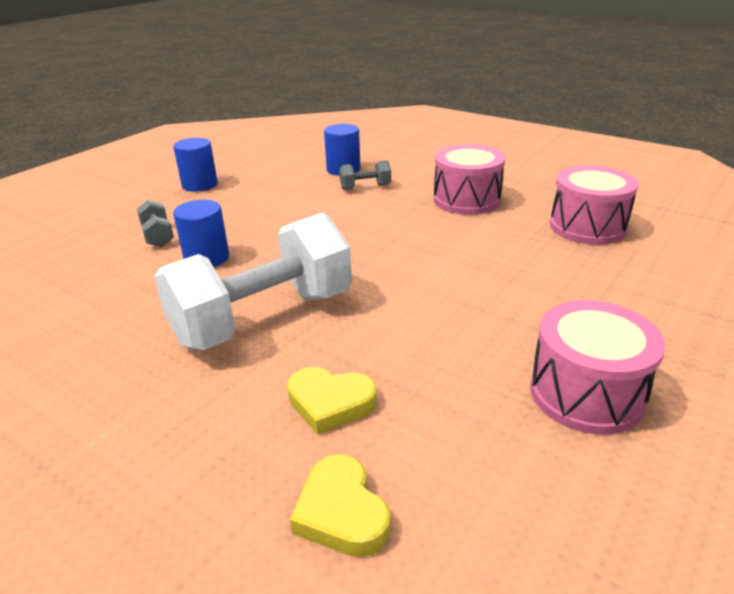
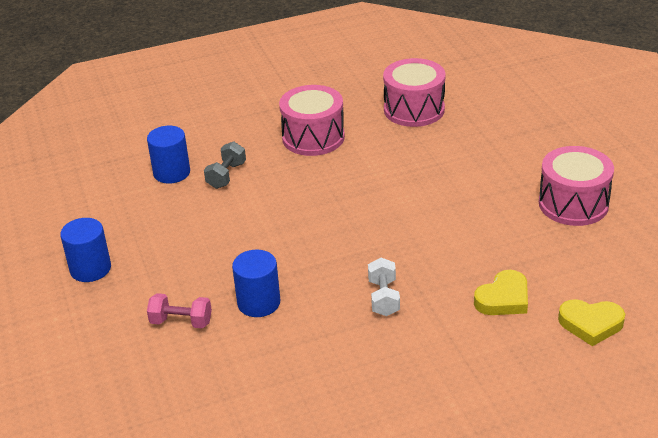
camera: 55 degrees left, 5 degrees up
(158, 236) = (181, 322): grey dumbbell -> pink dumbbell
(264, 318) = (384, 298): white dumbbell -> white dumbbell, size x0.41

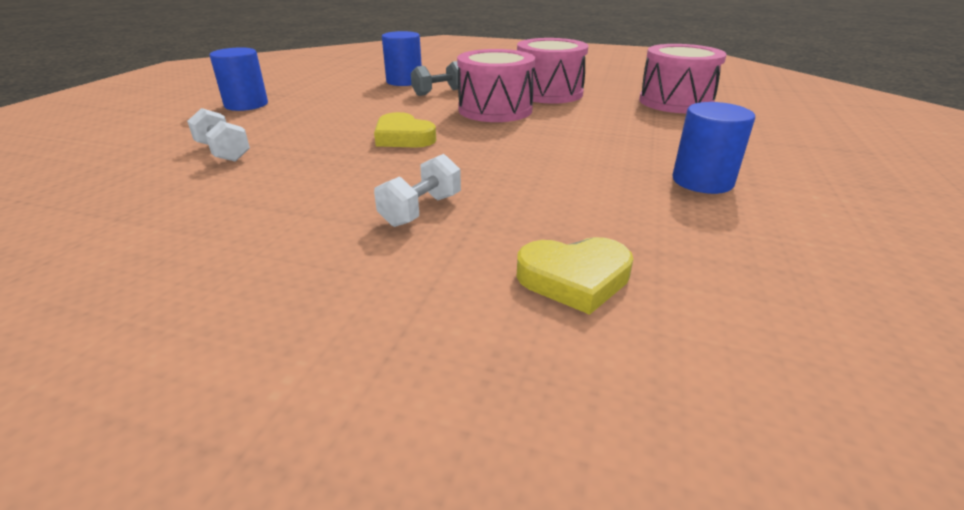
camera: 35 degrees right, 5 degrees down
(181, 322) = (223, 152): pink dumbbell -> white dumbbell
(258, 303) = (303, 165): blue cylinder -> blue cylinder (702, 181)
(573, 204) = (817, 222): pink drum -> pink drum (495, 110)
(591, 324) = (699, 394): yellow heart -> yellow heart (403, 137)

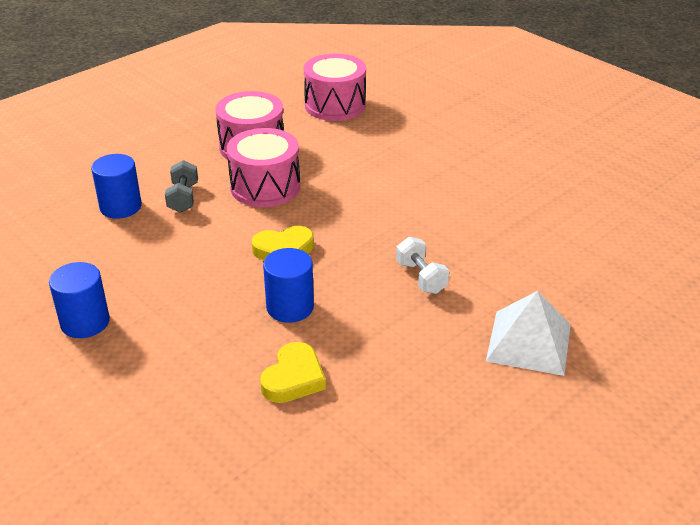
camera: 60 degrees left, 5 degrees up
(223, 152) = (225, 351): white dumbbell -> none
(324, 335) = (529, 342): none -> white pyramid
(574, 279) = (532, 252): yellow heart -> yellow heart (293, 378)
(702, 181) = (466, 164): blue cylinder -> blue cylinder (290, 307)

